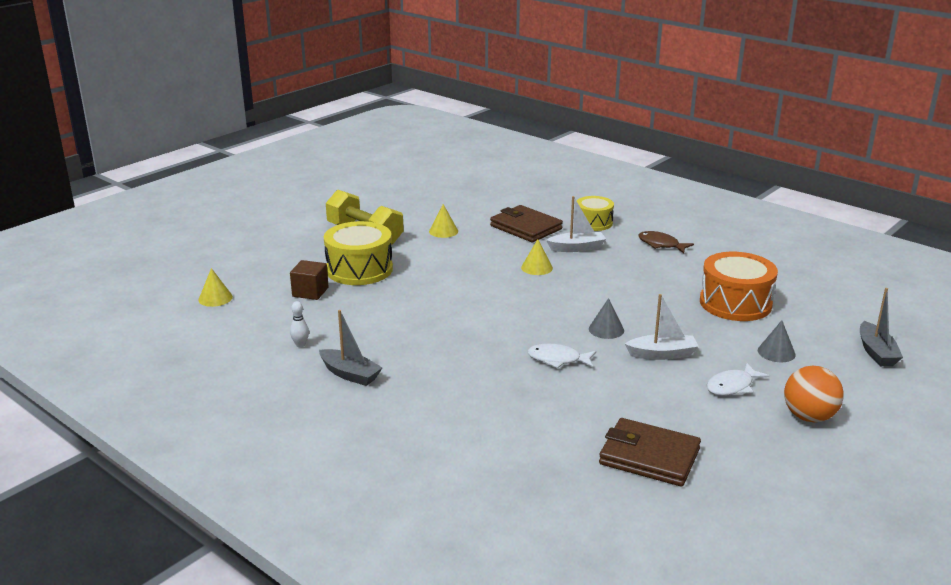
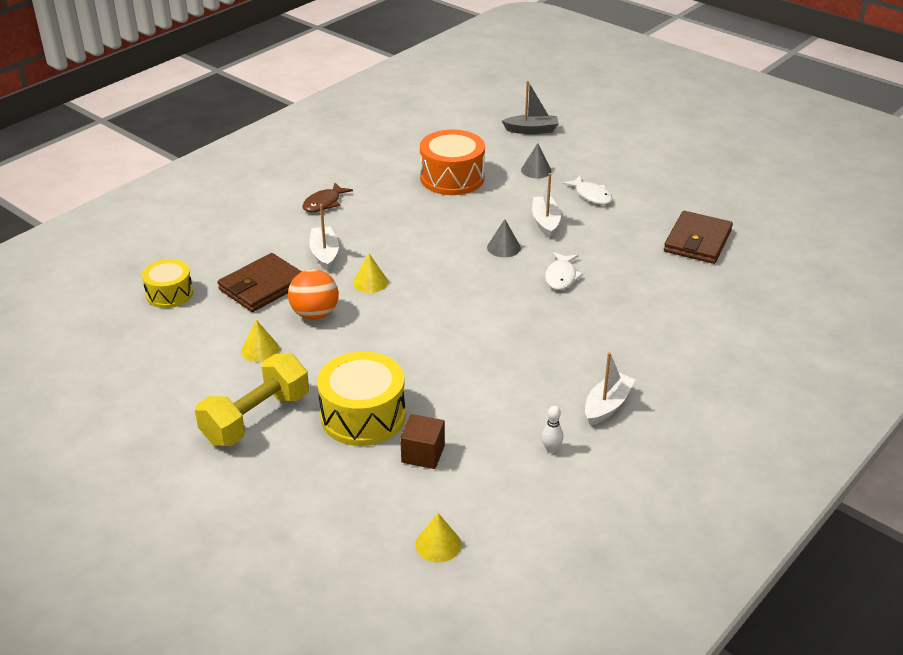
camera: 90 degrees left, 10 degrees up
(350, 374) = (607, 406): grey boat -> white boat
(593, 223) = (259, 240): yellow drum -> yellow drum (169, 294)
(809, 417) = (628, 170): orange ball -> orange ball (315, 314)

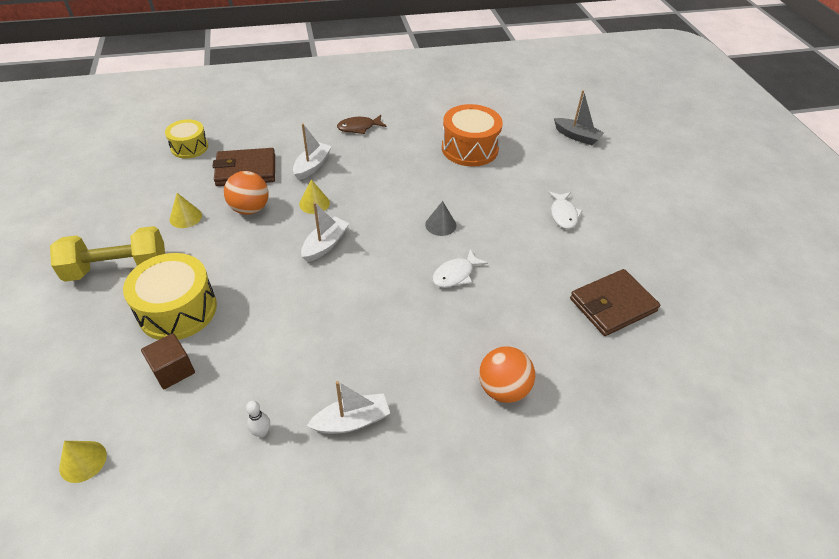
camera: 35 degrees right, 10 degrees up
(536, 170) = (542, 171): grey cone -> none
(545, 222) = (498, 219): white boat -> white boat (325, 245)
(685, 330) = (503, 389): none -> orange ball

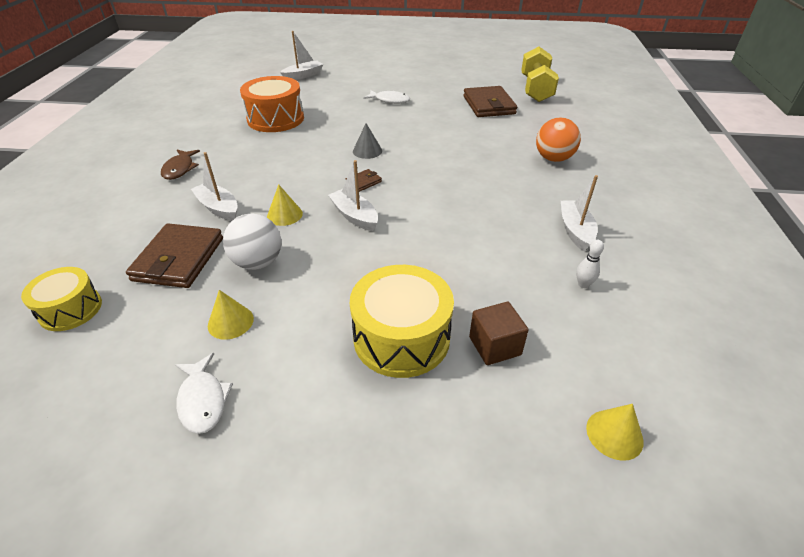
camera: 70 degrees left, 5 degrees down
(118, 268) = (293, 400): yellow dumbbell -> yellow dumbbell (535, 89)
(250, 209) = (258, 262): orange ball -> white ball
(382, 236) = (363, 182): none -> brown wallet
(455, 274) = (431, 155): white fish -> white fish (203, 400)
(577, 136) = (303, 75): grey boat -> white boat

